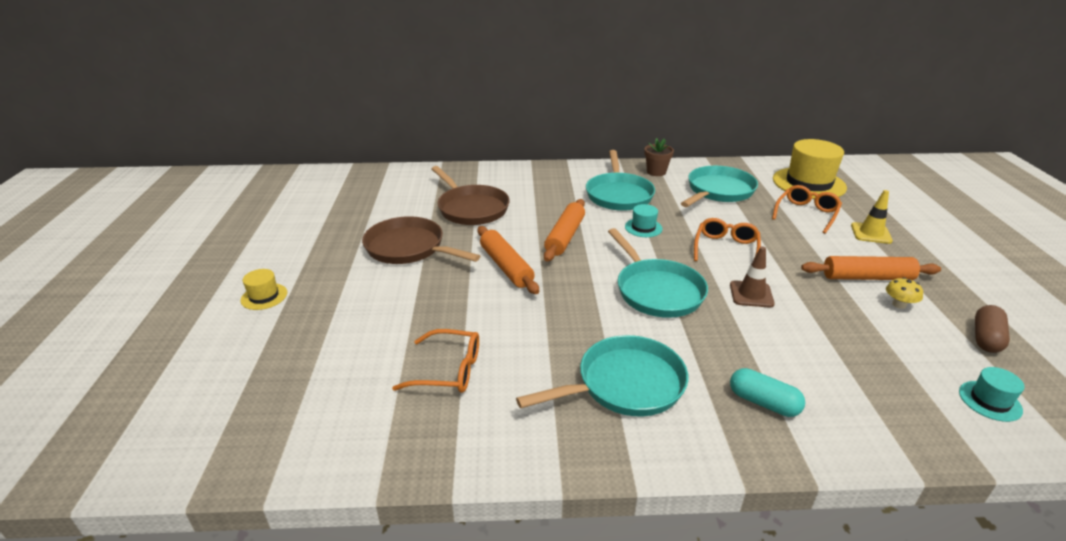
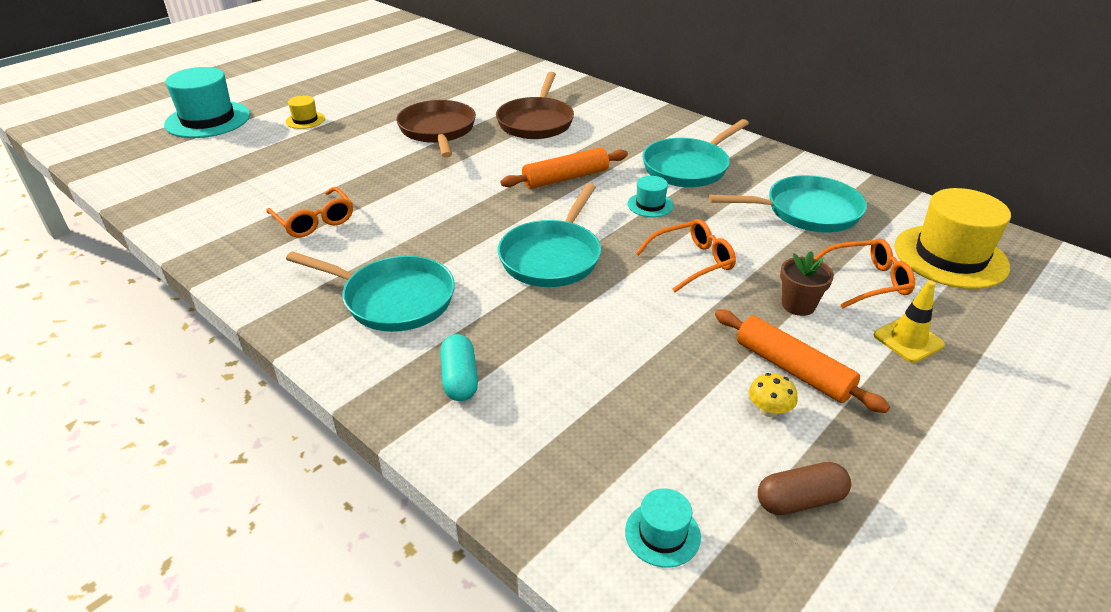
camera: 45 degrees right, 5 degrees up
(142, 349) = (208, 120): none -> turquoise hat
(506, 266) = (476, 177): orange rolling pin -> none
(656, 172) = (775, 164): brown flower pot -> brown flower pot (798, 305)
(751, 294) = (629, 308): brown traffic cone -> none

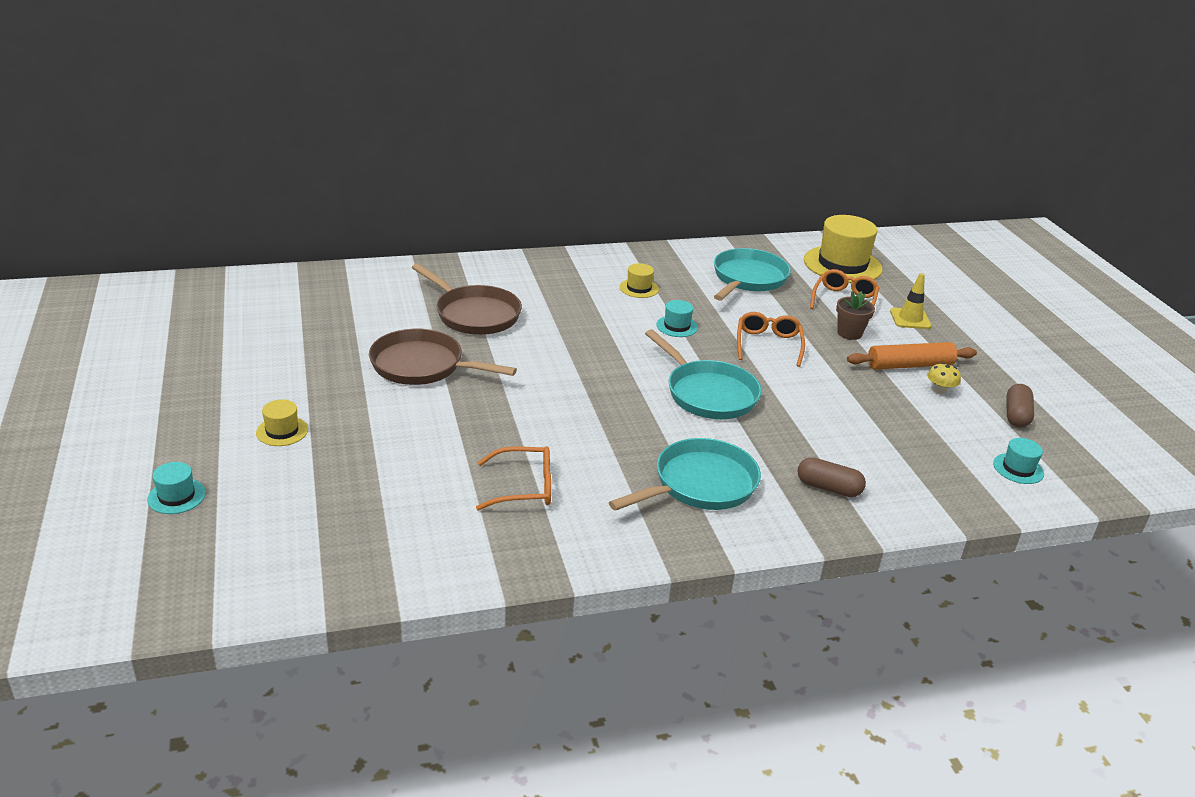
camera: 60 degrees left, 5 degrees down
(208, 120) = (176, 496): turquoise hat -> turquoise hat, size x0.47
(459, 379) = (828, 488): turquoise capsule -> brown capsule
(565, 178) = (594, 341): orange rolling pin -> none
(688, 167) = (639, 288): turquoise pan -> yellow hat

